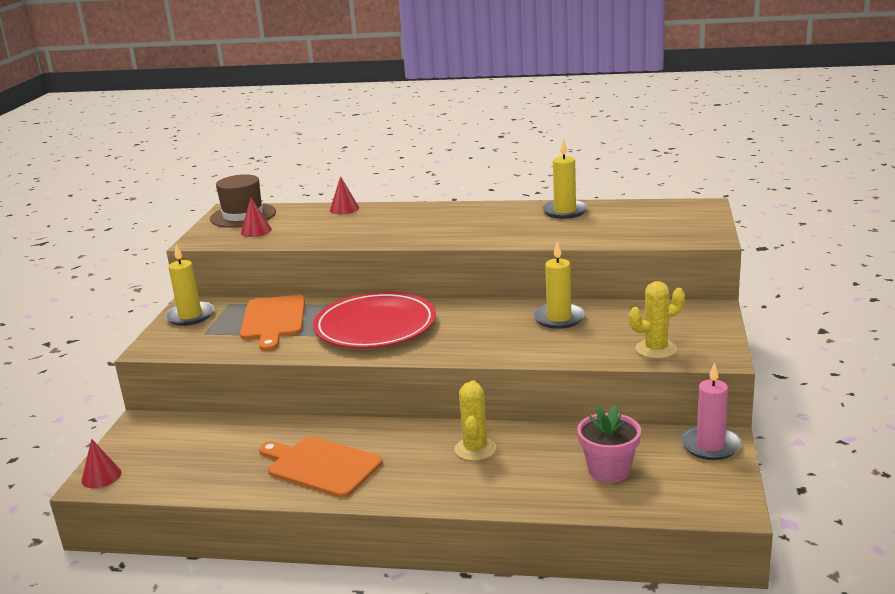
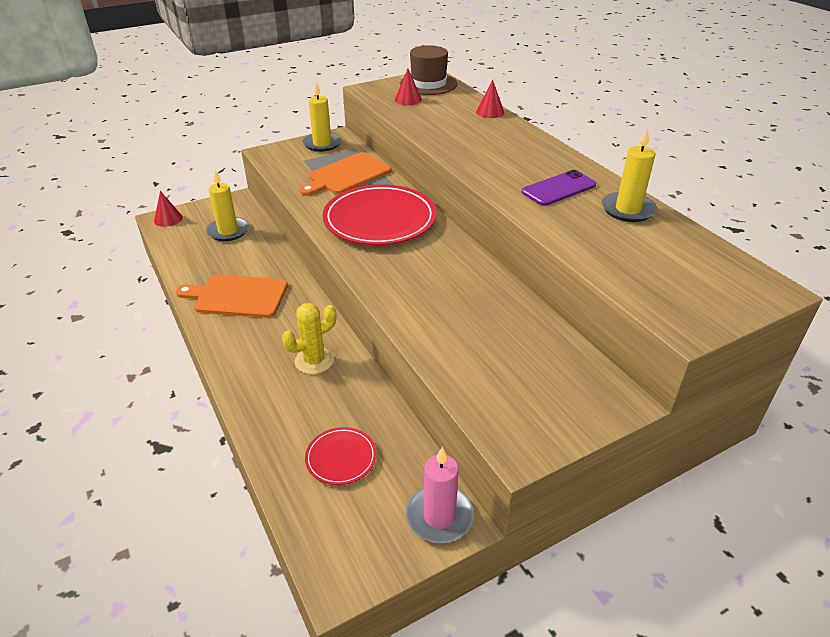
camera: 50 degrees right, 15 degrees up
(321, 466) = (237, 296): orange cutting board -> orange cutting board turned 75 degrees counterclockwise
(503, 222) = (558, 188): none -> purple phone
(559, 318) = (490, 305): yellow candle -> yellow candle (228, 231)
(609, 470) = (341, 458): pink flower pot -> red plate
(656, 349) = (490, 393): yellow cactus -> none

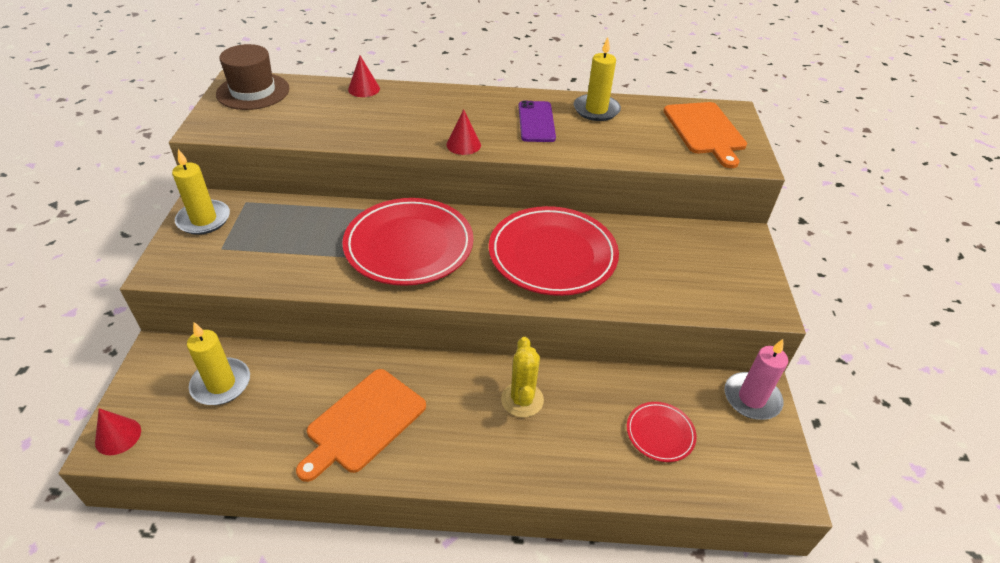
camera: 60 degrees left, 5 degrees up
(347, 175) = (297, 231): orange cutting board -> orange cutting board (705, 130)
(408, 99) = (270, 117): red cone -> red cone (463, 144)
(444, 286) = (552, 255): none -> red plate

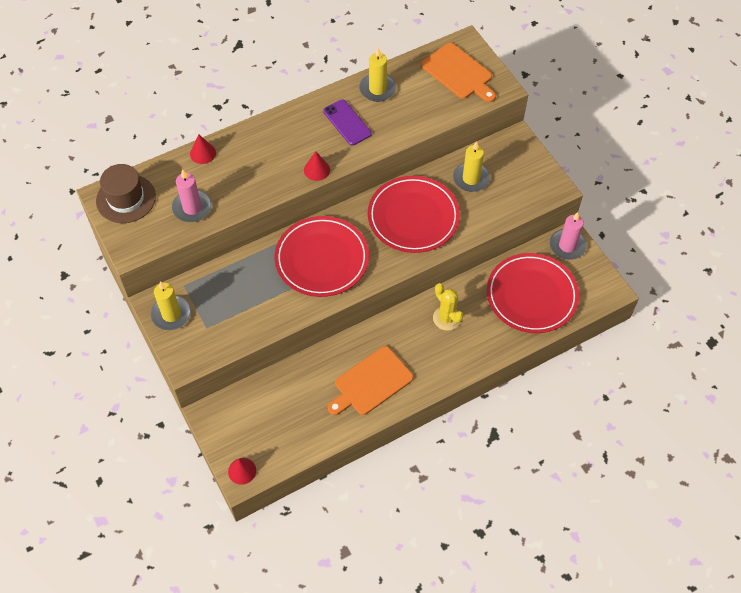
camera: 30 degrees left, 15 degrees up
(221, 384) = (268, 409): yellow candle -> yellow candle (471, 178)
(303, 122) = (192, 208): none -> pink candle
(363, 422) = (371, 382): orange cutting board -> orange cutting board turned 45 degrees clockwise
(660, 433) = (531, 295): red plate -> red plate, size x2.11

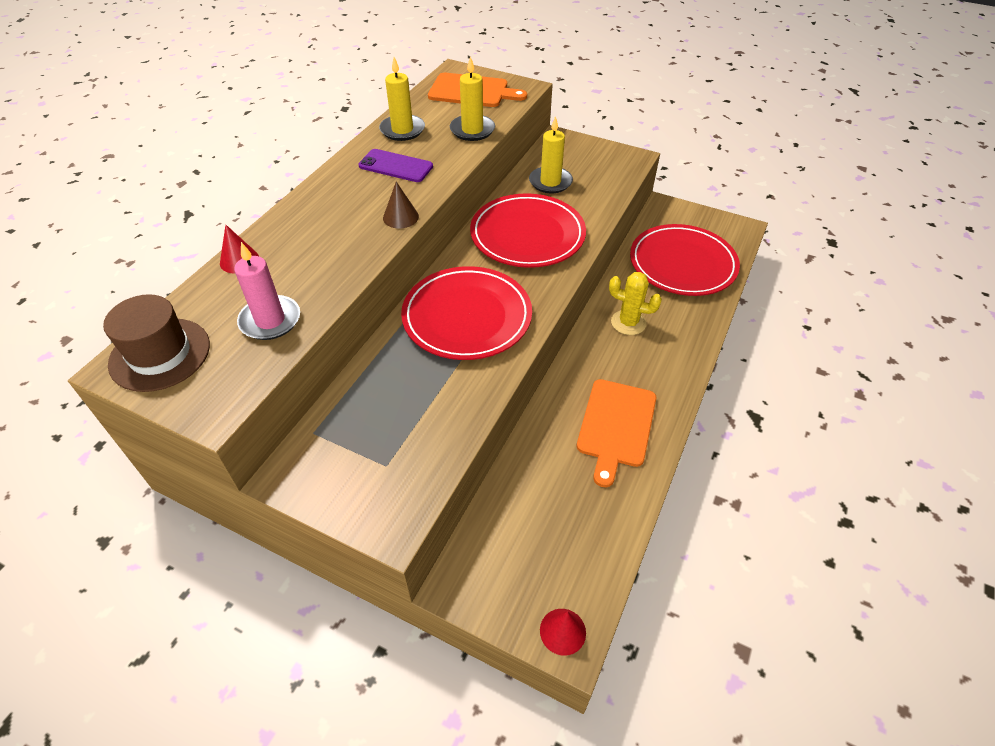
camera: 35 degrees left, 10 degrees down
(171, 314) = (322, 477): yellow candle -> yellow candle (472, 130)
(317, 170) = (400, 217): red cone -> brown cone
(567, 246) = (668, 213): pink candle -> none

